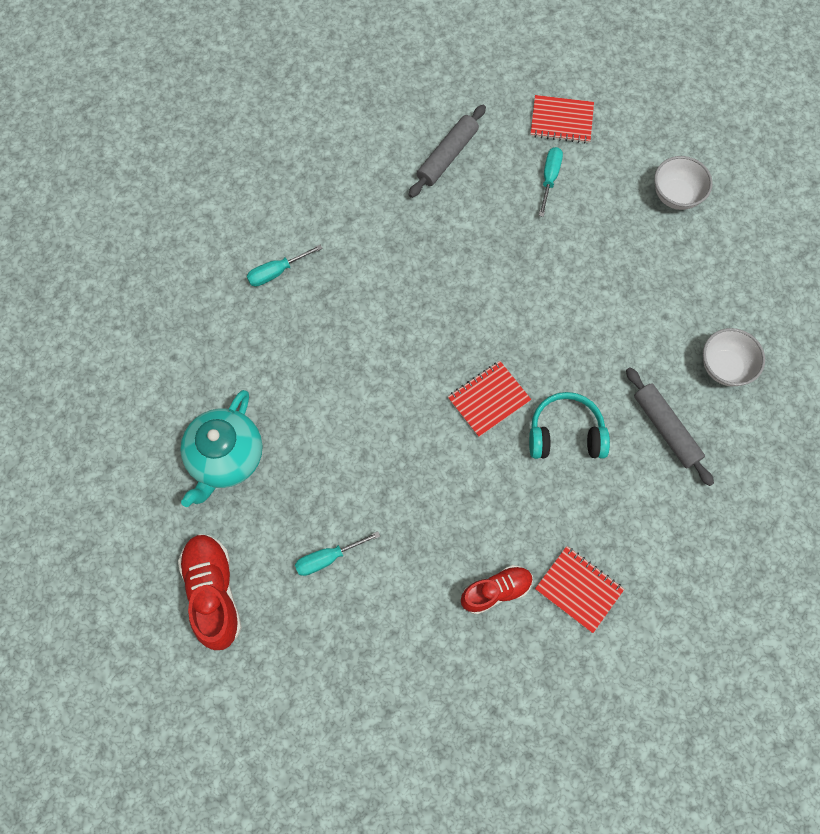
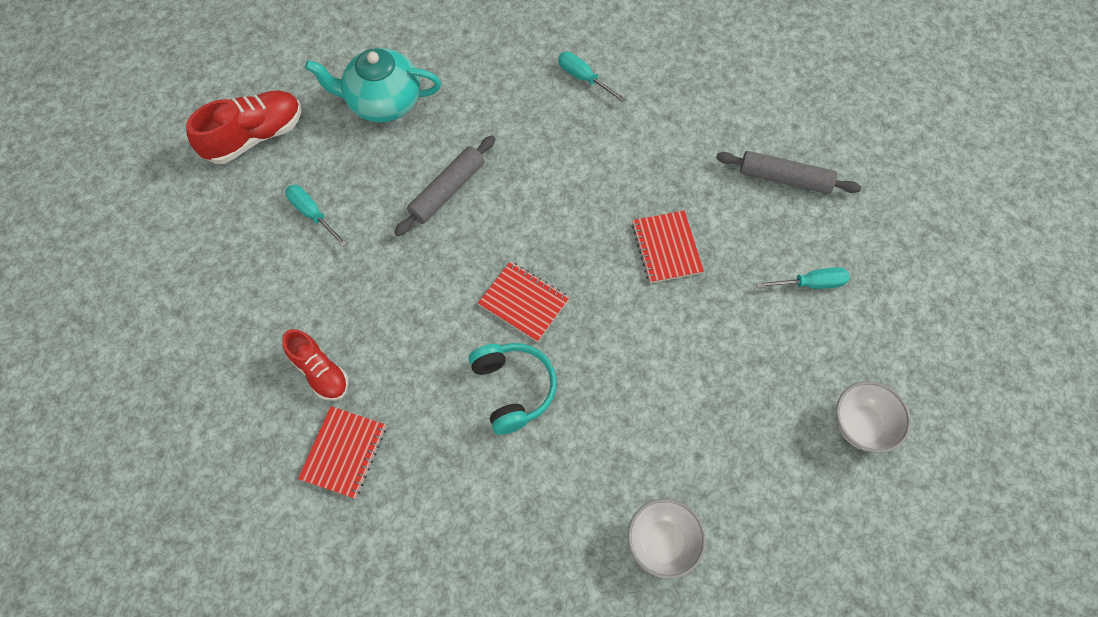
camera: 70 degrees right, 5 degrees down
(561, 121) = (890, 274): red notebook -> red notebook (666, 248)
(665, 429) = (558, 494): grey rolling pin -> grey rolling pin (447, 190)

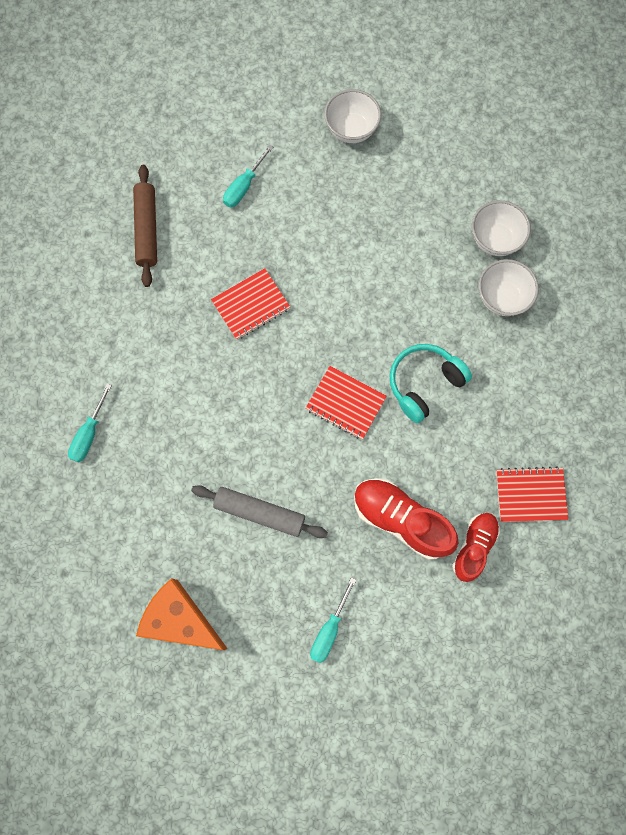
camera: 110 degrees left, 10 degrees up
(255, 137) = (265, 734): red shoe -> red shoe (401, 520)
(383, 102) = (180, 619): turquoise teapot -> orange cheese
(523, 302) = (345, 403): red notebook -> red notebook turned 75 degrees counterclockwise
(583, 519) = (502, 297): none -> white bowl
(784, 178) = (146, 229): grey rolling pin -> brown rolling pin
(811, 283) = (243, 187): turquoise screwdriver -> turquoise screwdriver turned 120 degrees counterclockwise

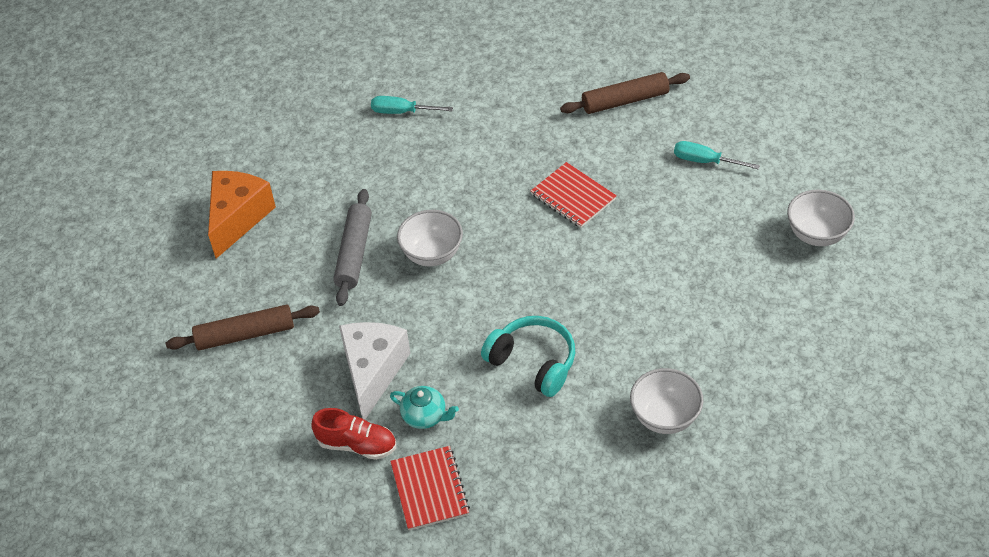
camera: 80 degrees right, 25 degrees down
(329, 630) = (245, 334): turquoise screwdriver -> brown rolling pin
(345, 403) = (489, 297): red notebook -> none
(401, 520) = (373, 372): red shoe -> white cheese
(458, 484) = (425, 416): none -> turquoise teapot
(495, 239) = (737, 396): white bowl -> white bowl (432, 254)

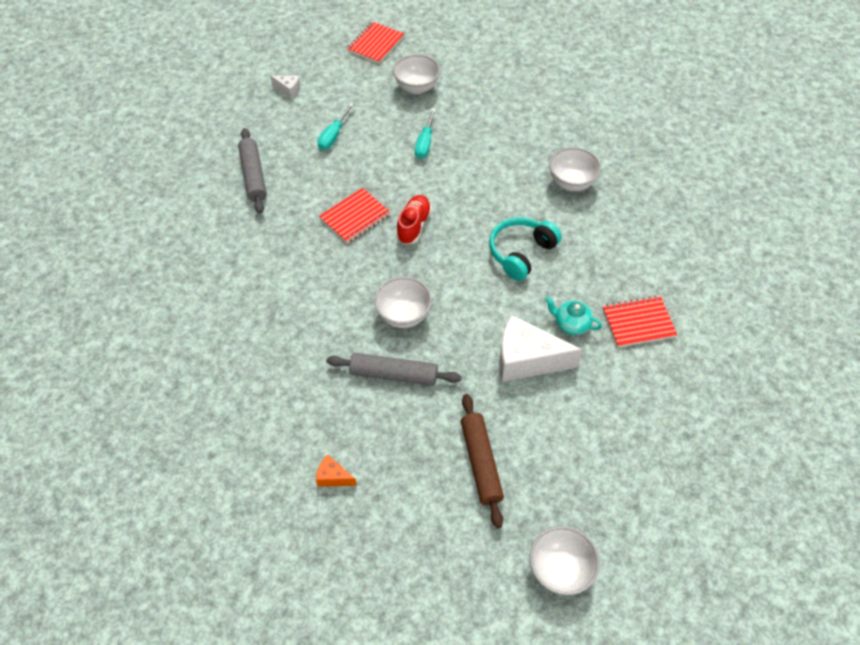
camera: 90 degrees left, 5 degrees up
(122, 406) = (560, 570): none -> white bowl
(238, 218) = (333, 477): orange cheese -> orange cheese, size x0.46
(357, 444) = (599, 371): red shoe -> red shoe (413, 226)
(401, 112) = (221, 335): turquoise screwdriver -> turquoise screwdriver (425, 143)
(425, 416) = (571, 324): turquoise teapot -> turquoise teapot turned 90 degrees counterclockwise
(625, 100) = (253, 176): brown rolling pin -> grey rolling pin
(778, 109) = (288, 90): none -> white cheese
(895, 183) = (376, 44): none -> red notebook

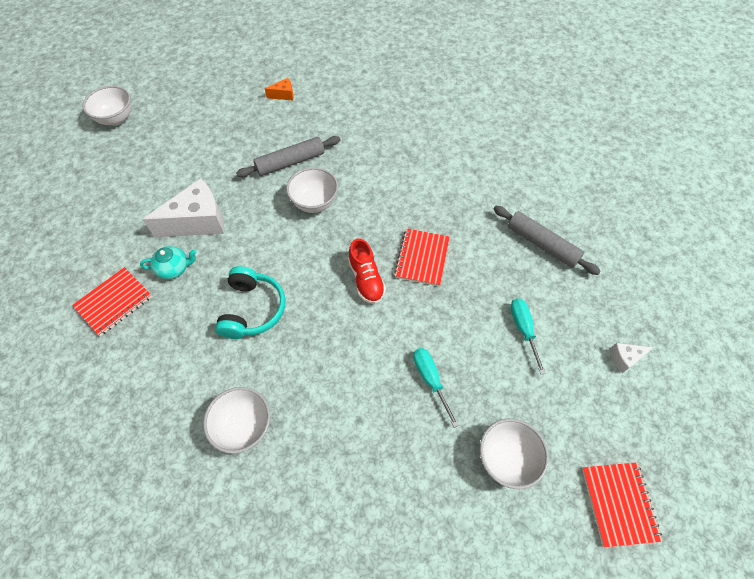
camera: 145 degrees right, 5 degrees up
(480, 463) = (196, 144): brown rolling pin -> none

